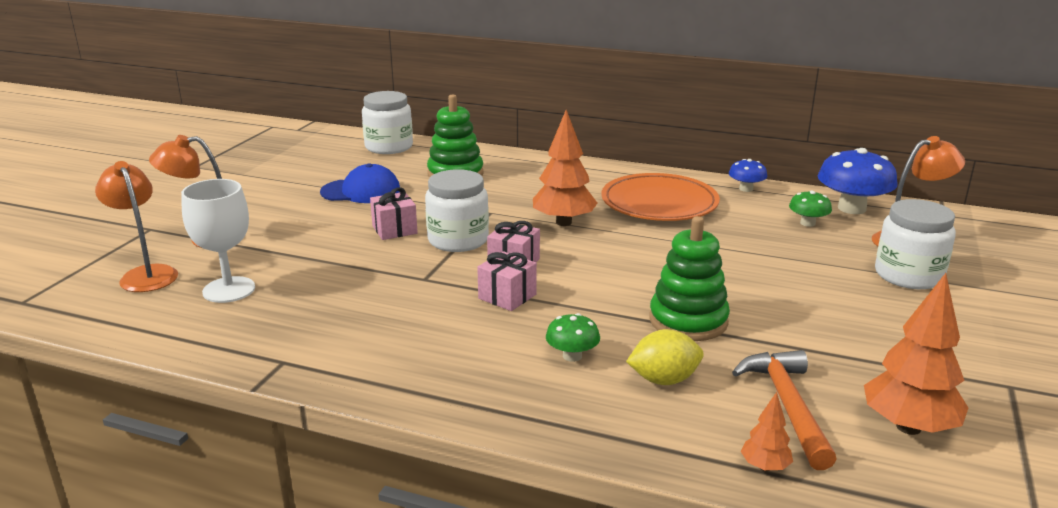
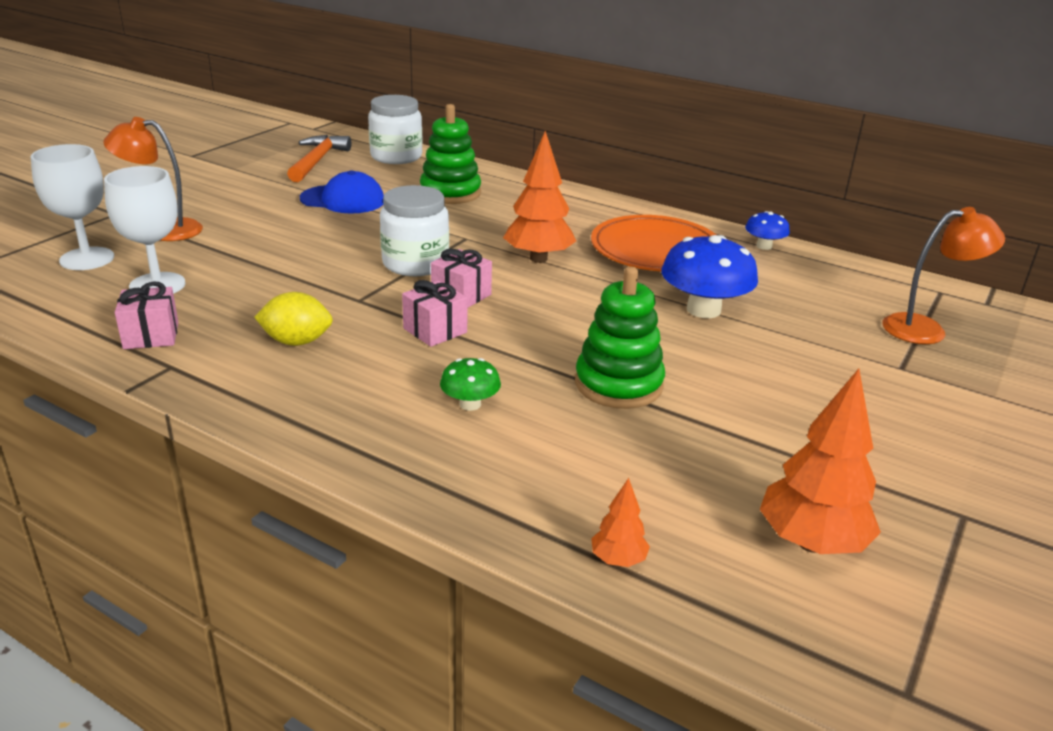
camera: 10 degrees right, 5 degrees up
(146, 274) = (87, 259): orange lamp -> white goblet
(394, 230) = (355, 244): pink gift -> pink gift (151, 335)
(664, 380) = (556, 445): yellow lemon -> yellow lemon (297, 341)
(787, 406) = (680, 496): orange hammer -> orange hammer (317, 161)
(807, 223) = (816, 293): green mushroom -> none
(851, 208) = (878, 283): blue mushroom -> blue mushroom (703, 310)
(908, 275) = (905, 368): white jar -> none

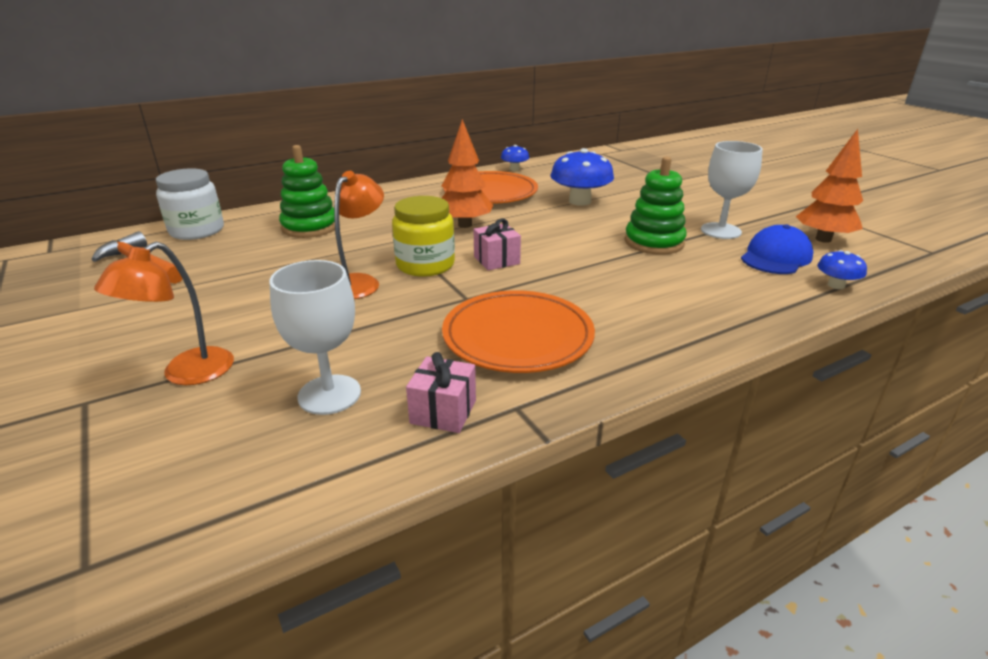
camera: 60 degrees left, 0 degrees up
(87, 259) = (197, 438): white goblet -> white goblet (720, 231)
(297, 341) = (517, 336): yellow lemon -> orange plate
(343, 200) = (257, 269): blue cap -> blue cap (776, 257)
(415, 263) = (425, 265): white jar -> yellow jar
(435, 330) = (543, 280): pink gift -> none
(470, 404) = (655, 289): green mushroom -> none
(618, 560) = (836, 285): orange tree -> blue mushroom
(926, 329) = (638, 166): orange lamp -> orange lamp (359, 282)

